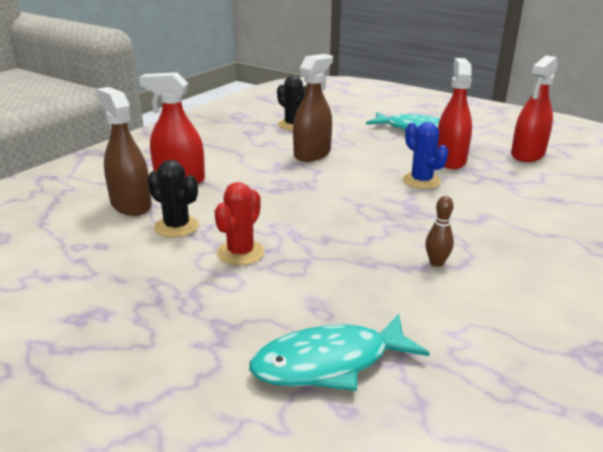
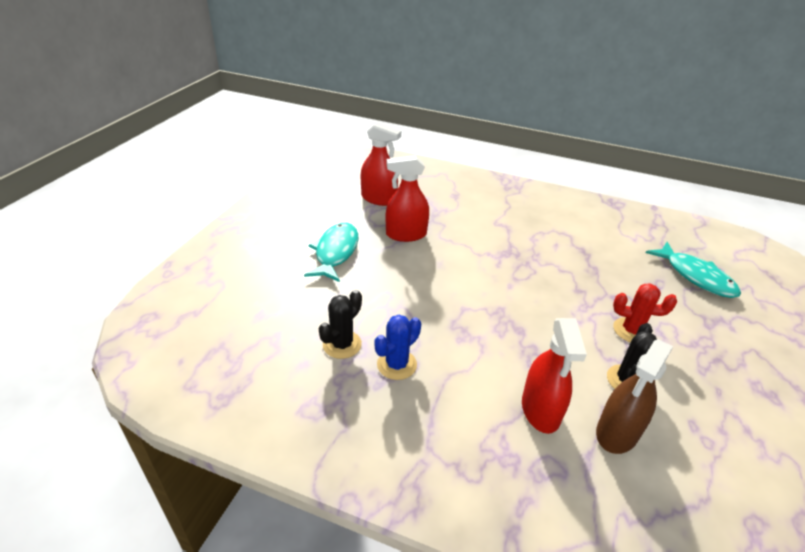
camera: 105 degrees left, 10 degrees up
(312, 154) = (426, 317): brown spray bottle -> none
(421, 181) = (456, 249): blue cactus -> blue cactus (396, 364)
(436, 263) = (573, 243): brown bowling pin -> none

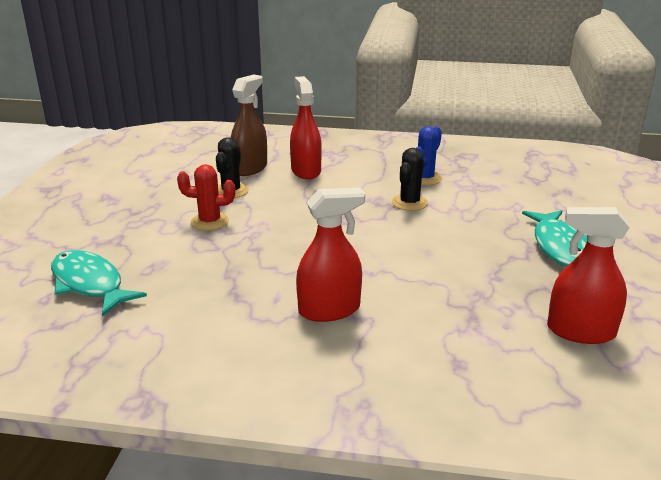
camera: 170 degrees right, 10 degrees down
(342, 344) = (478, 183): black cactus -> black cactus (409, 203)
(406, 234) = (493, 280): red spray bottle -> red spray bottle (329, 310)

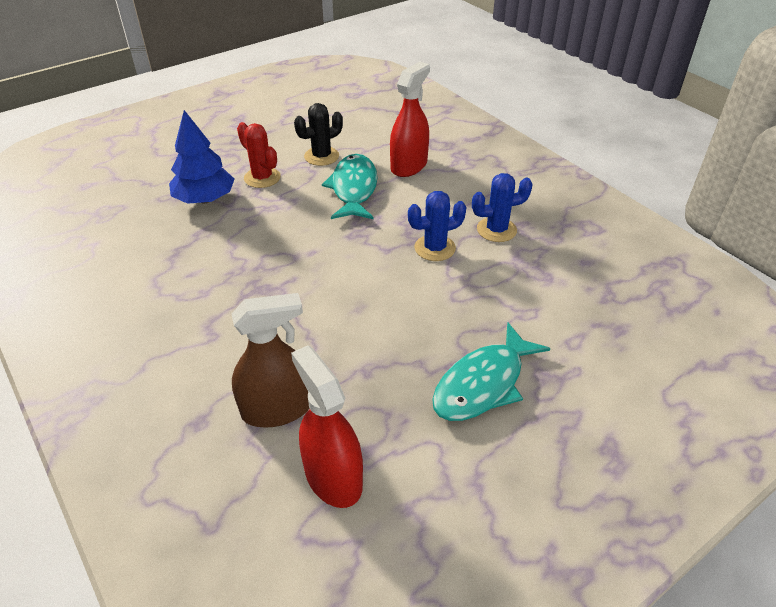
camera: 45 degrees right, 15 degrees up
(89, 284) = (121, 188): turquoise fish -> turquoise fish (354, 189)
(188, 254) = (205, 199): none -> blue tree
(250, 168) = (371, 140): brown spray bottle -> brown spray bottle (277, 409)
(329, 310) = (203, 308): red spray bottle -> none
(409, 203) = (435, 248): black cactus -> blue cactus

